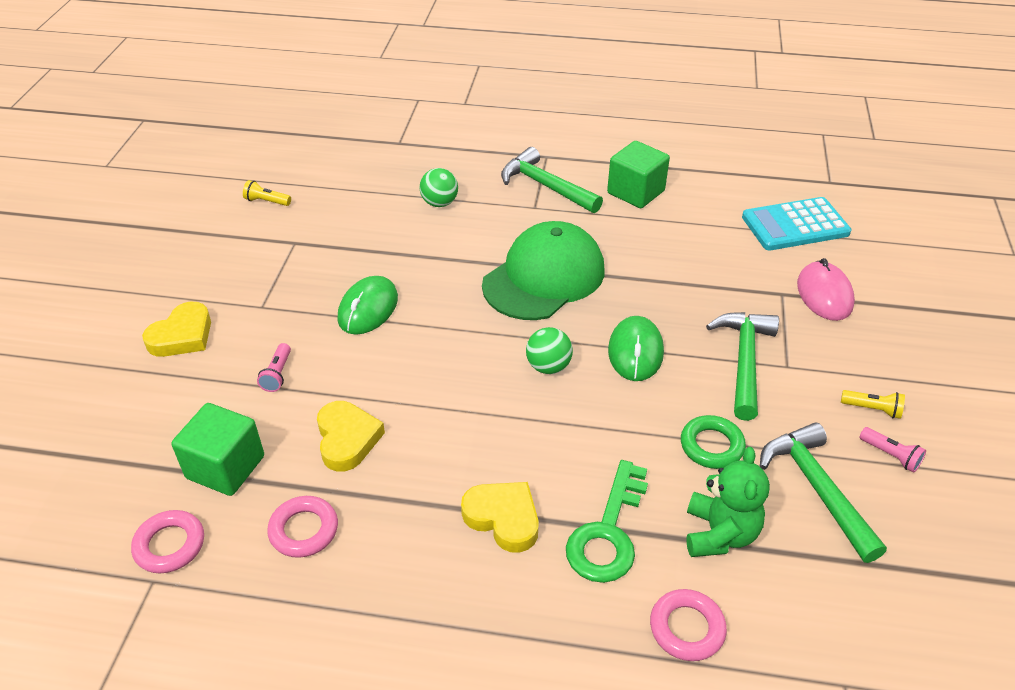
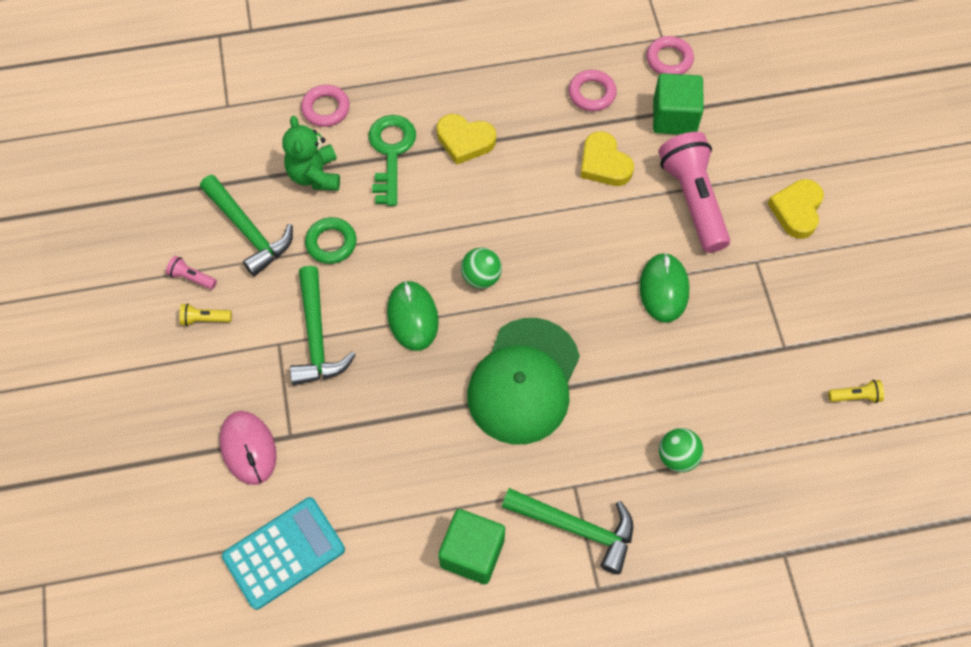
camera: 160 degrees right, 20 degrees up
(277, 374) = (693, 200): pink flashlight -> pink flashlight, size x2.46

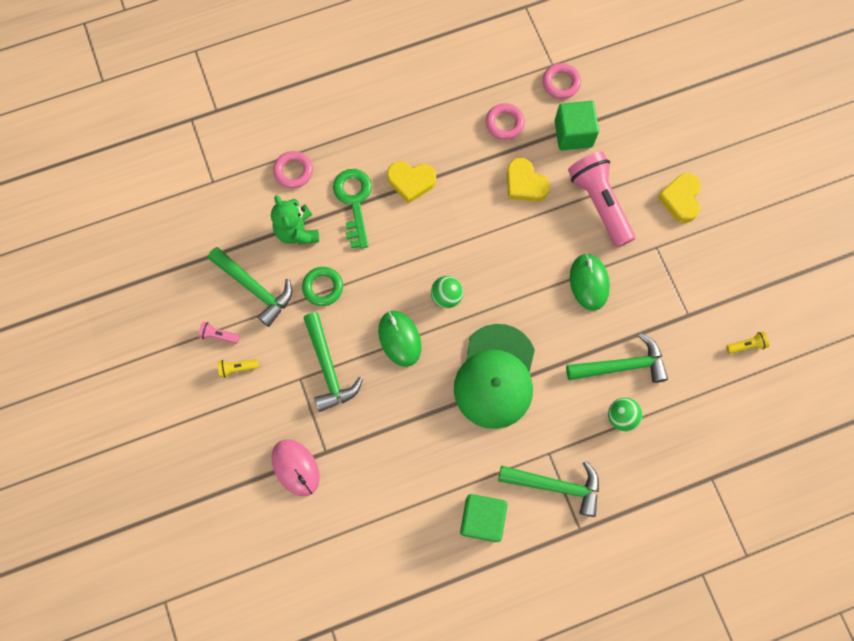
camera: 10 degrees left, 10 degrees up
(284, 553) = (341, 544): turquoise calculator -> none
(688, 394) = (621, 366): none -> green hammer

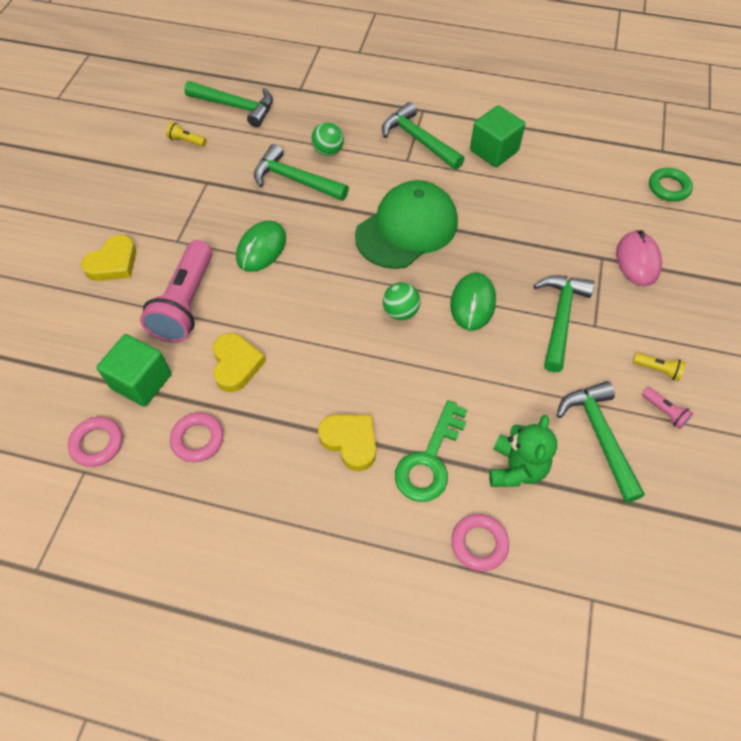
camera: 145 degrees left, 15 degrees down
(323, 287) = (522, 392): green ring -> green ring (668, 188)
(745, 414) = (235, 106): none -> green hammer

